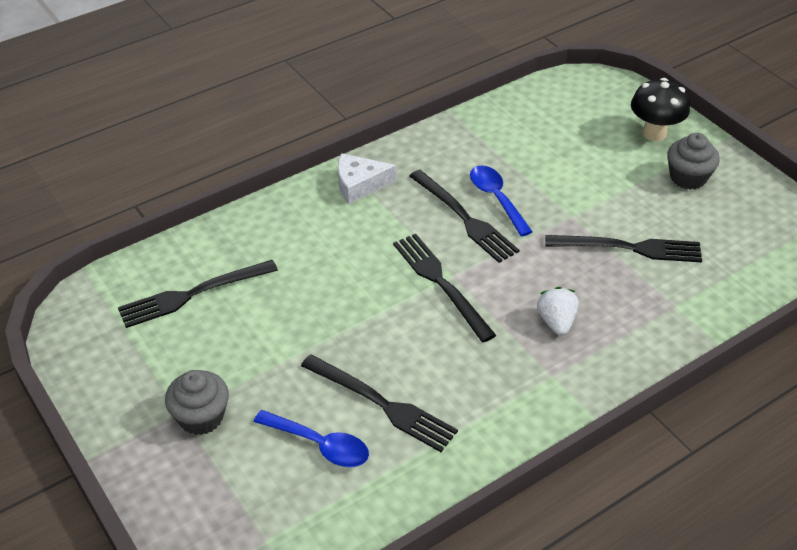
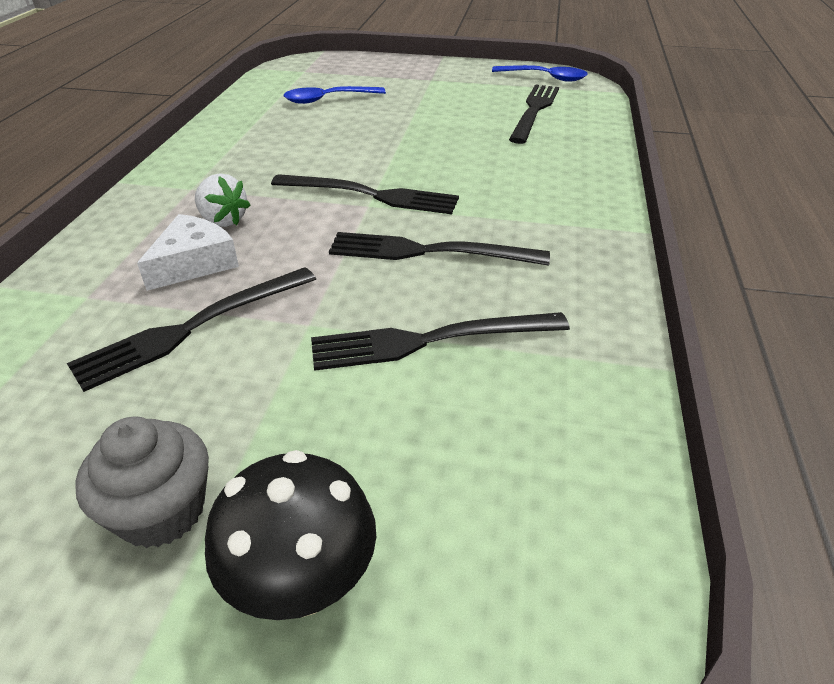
camera: 135 degrees right, 5 degrees down
(201, 417) = (416, 82): grey cupcake -> none
(359, 184) = (578, 222): white cheese -> white cheese (194, 263)
(382, 404) = (313, 125): black fork -> black fork (430, 340)
(496, 198) = (425, 290): blue spoon -> blue spoon (545, 78)

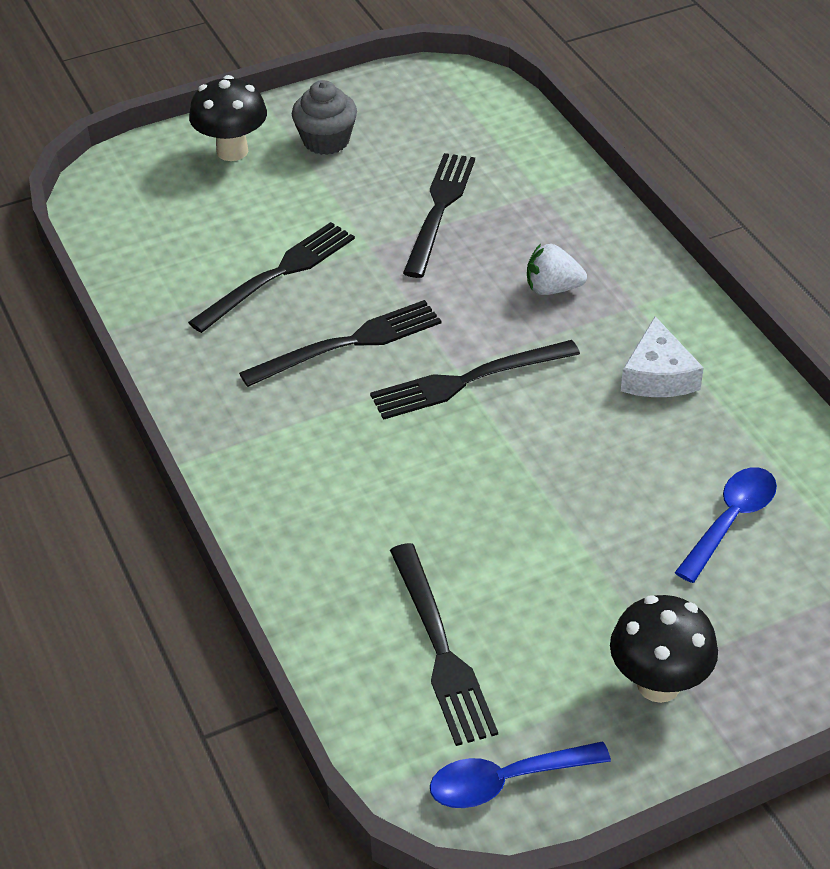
camera: 145 degrees right, 5 degrees up
(194, 263) = (512, 246): white cheese -> white cheese (658, 375)
(443, 77) = (658, 684): none -> black mushroom

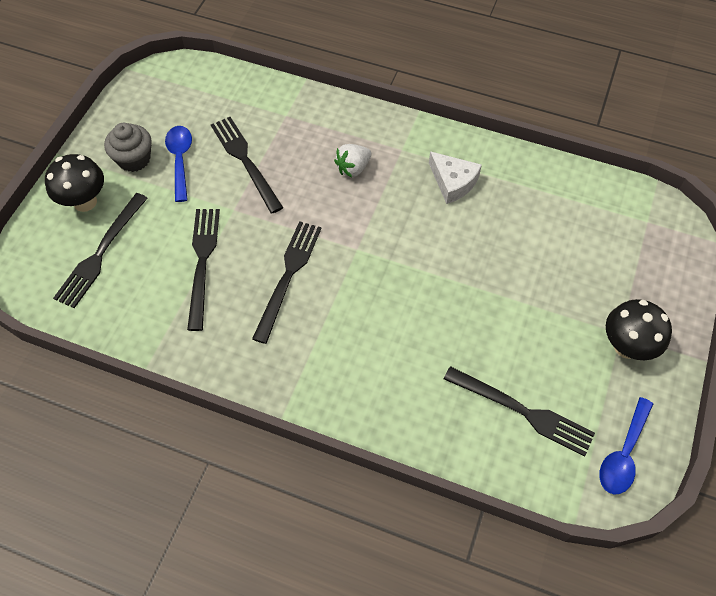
camera: 45 degrees left, 15 degrees up
(468, 380) = (371, 252): black fork -> black fork (100, 253)
(730, 520) = (564, 237): blue spoon -> blue spoon (180, 160)

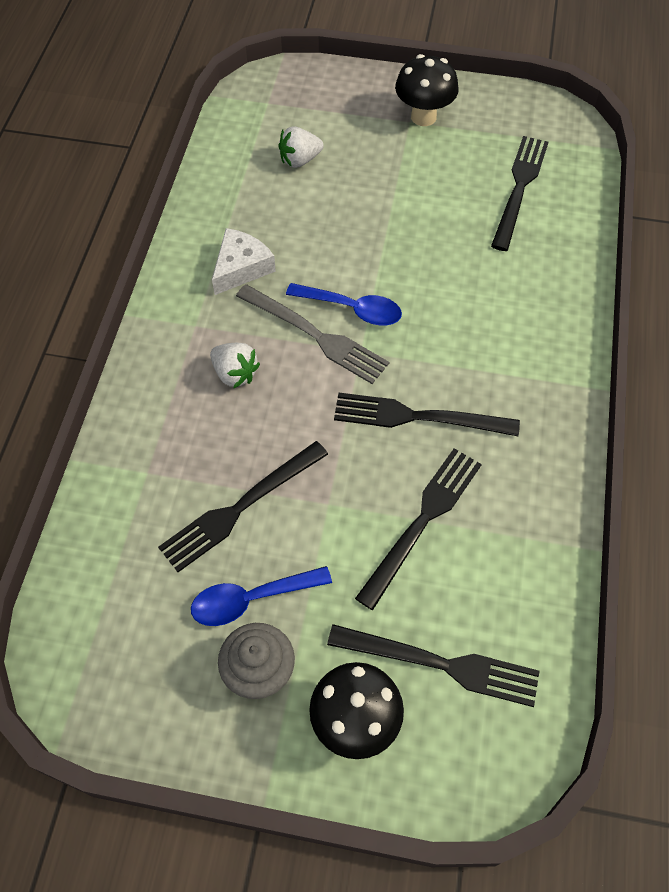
camera: 100 degrees left, 0 degrees up
(202, 262) = (422, 521): black fork -> black fork turned 135 degrees clockwise
(377, 221) = (315, 335): none -> grey fork
(571, 236) = (300, 160): none -> white strawberry
(623, 454) = (535, 118): blue spoon -> blue spoon (352, 309)

